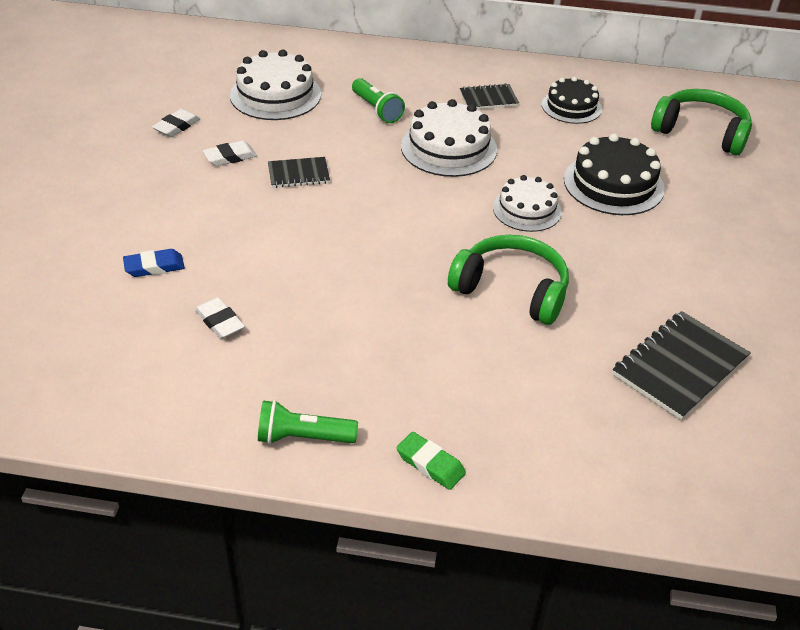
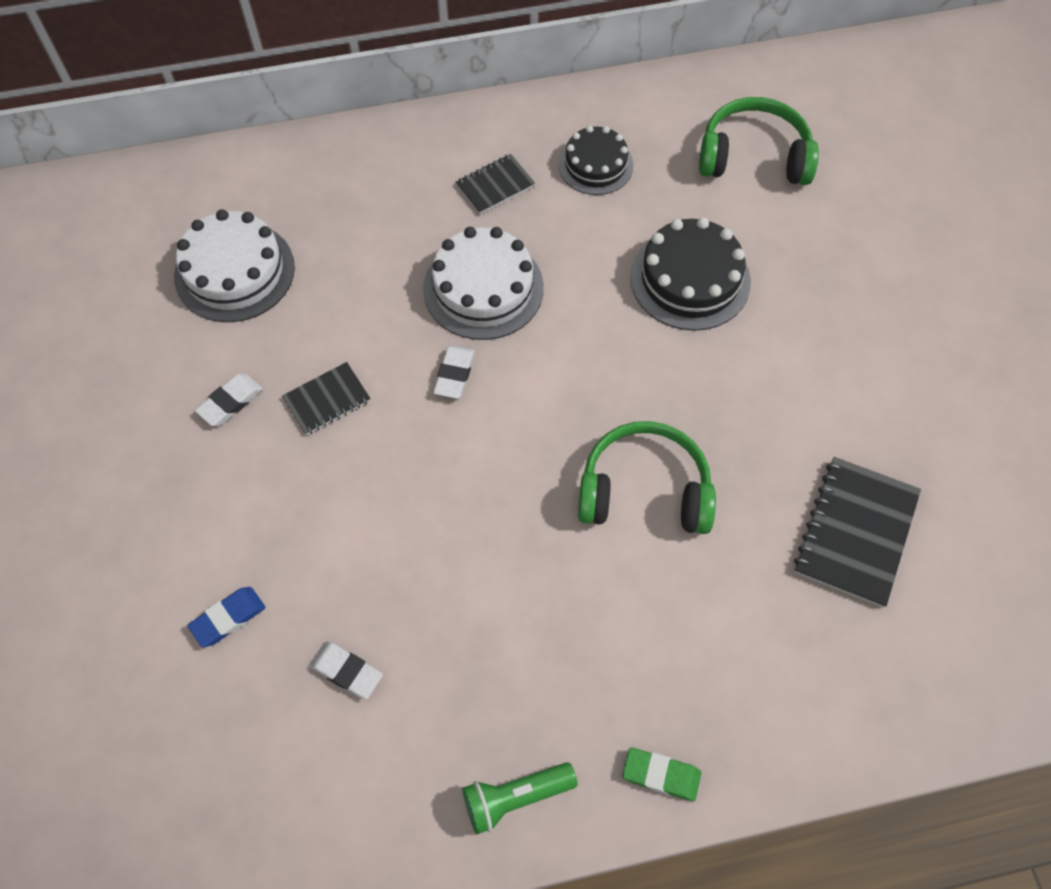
camera: 20 degrees left, 20 degrees up
(177, 126) = (137, 374): white eraser -> white eraser (454, 374)
(377, 110) = (371, 253): green flashlight -> none
(527, 209) = (611, 357): white cake -> none

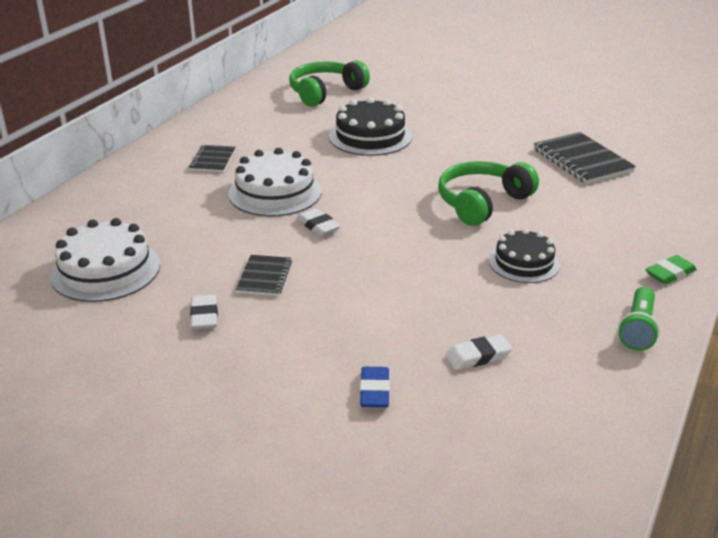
camera: 50 degrees left, 30 degrees down
(595, 165) = (254, 129): black cake -> black cake (524, 263)

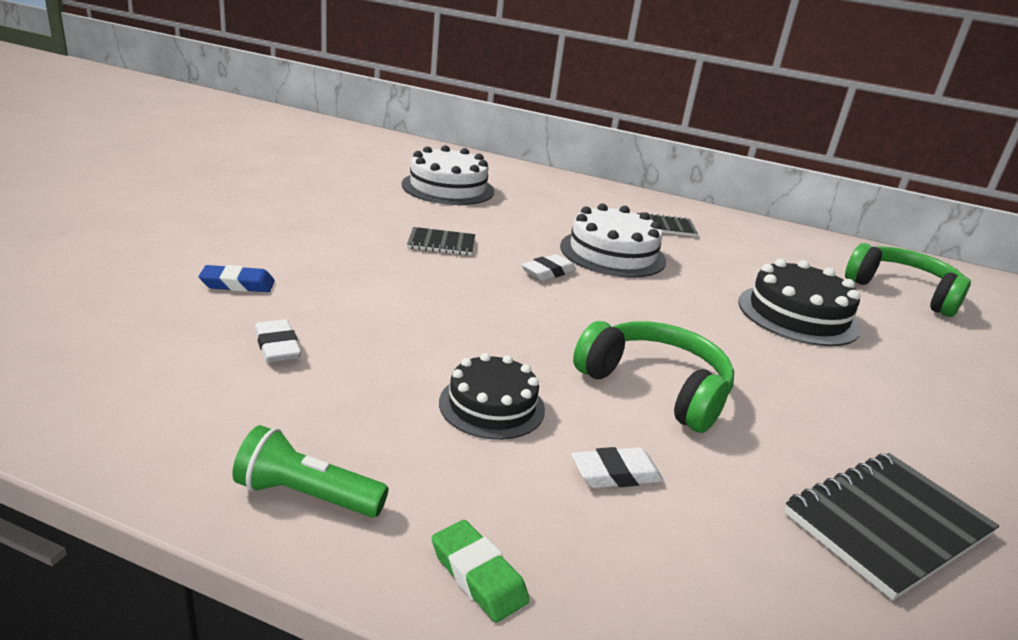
camera: 80 degrees right, 5 degrees down
(204, 316) = (377, 219): white eraser -> white eraser (615, 474)

